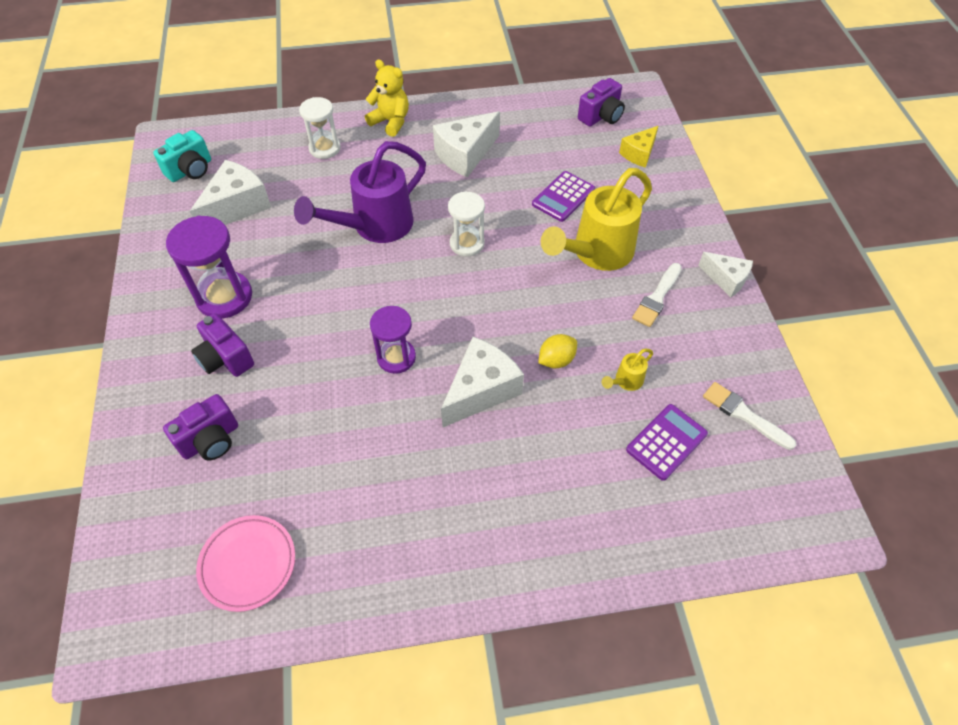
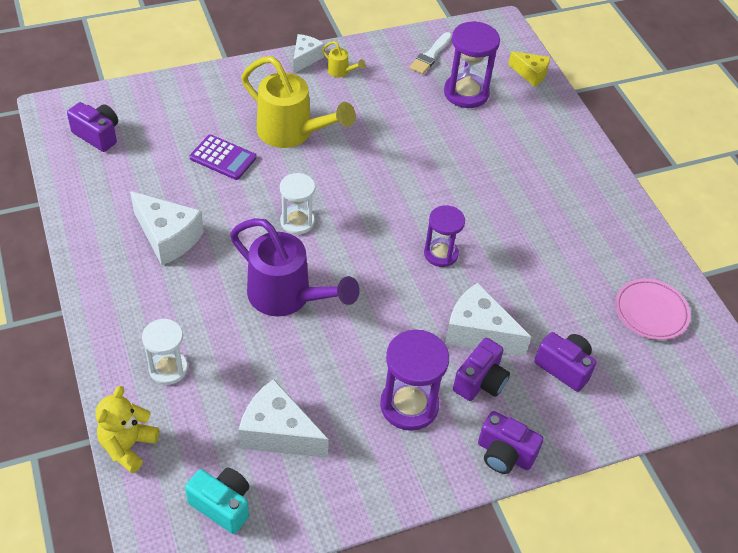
camera: 105 degrees left, 5 degrees down
(141, 360) = (504, 454): none -> purple camera
(391, 122) = (115, 312): yellow teddy bear -> yellow teddy bear (128, 446)
(481, 390) = (456, 195): white cheese -> white cheese (478, 333)
(556, 360) = (413, 153): yellow lemon -> none
(625, 381) = (421, 114): yellow watering can -> yellow watering can (341, 72)
(639, 154) = (155, 107): yellow cheese -> yellow cheese (531, 74)
(657, 297) = (333, 96): white brush -> none
(666, 442) = (466, 93): purple calculator -> purple hourglass

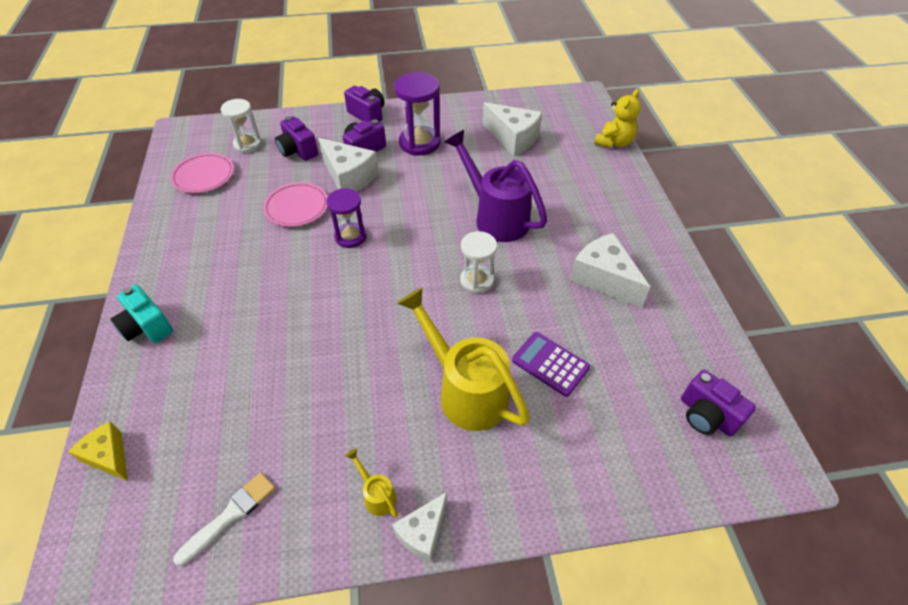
camera: 165 degrees left, 0 degrees up
(168, 368) = (591, 180): white hourglass -> white hourglass (248, 144)
(222, 505) = (550, 111): turquoise camera -> turquoise camera (147, 327)
(466, 93) = (219, 431): purple hourglass -> none
(517, 282) = (297, 207): none -> pink plate

